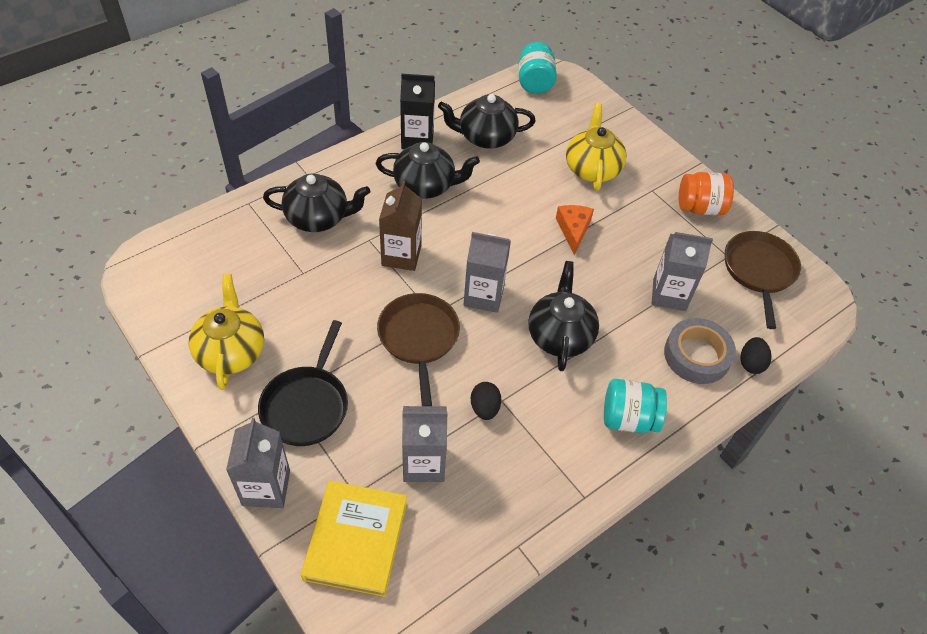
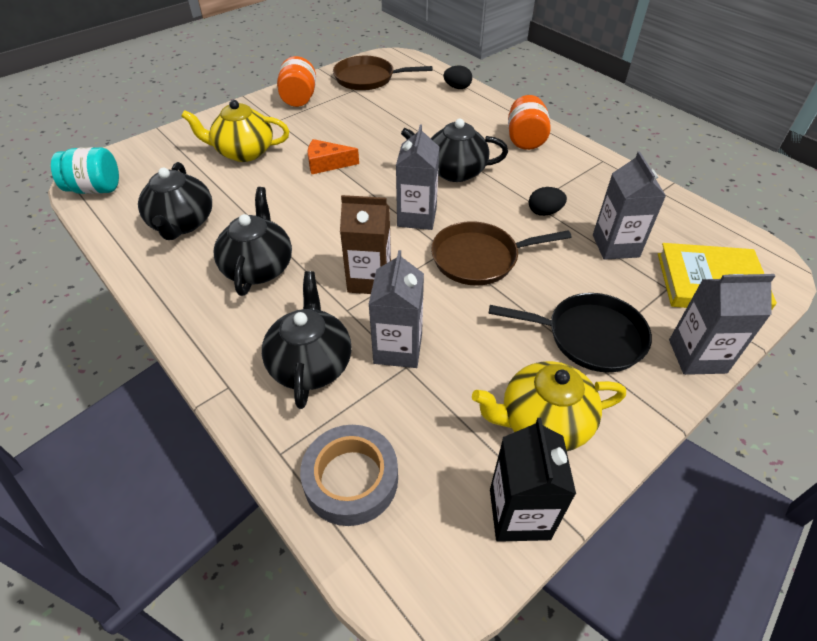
camera: 90 degrees left, 5 degrees down
(417, 139) = (174, 280): black carton -> black carton (519, 514)
(628, 418) = (525, 140): turquoise jar -> orange jar
(669, 294) = (398, 117): grey carton -> grey carton (398, 348)
(696, 355) = (456, 108): grey tape -> grey tape (351, 479)

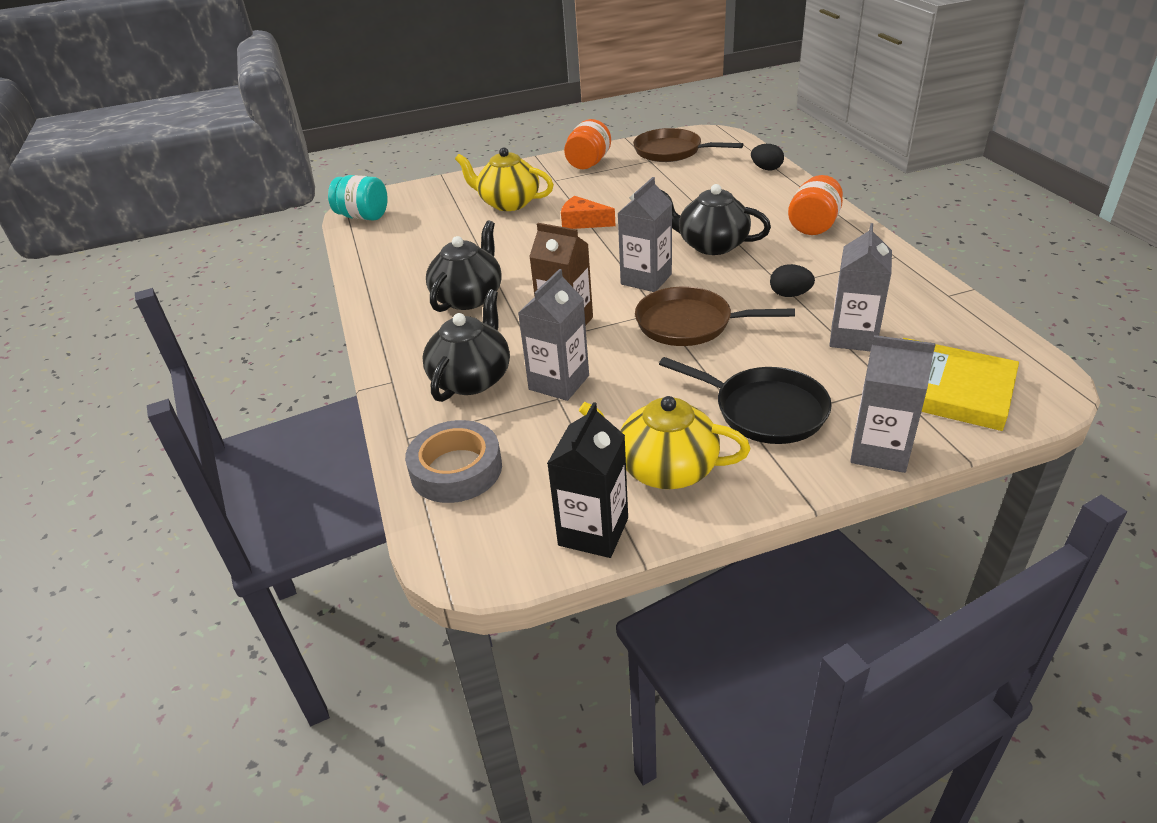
camera: 25 degrees right, 10 degrees down
(182, 223) = (421, 253): black teapot -> none

